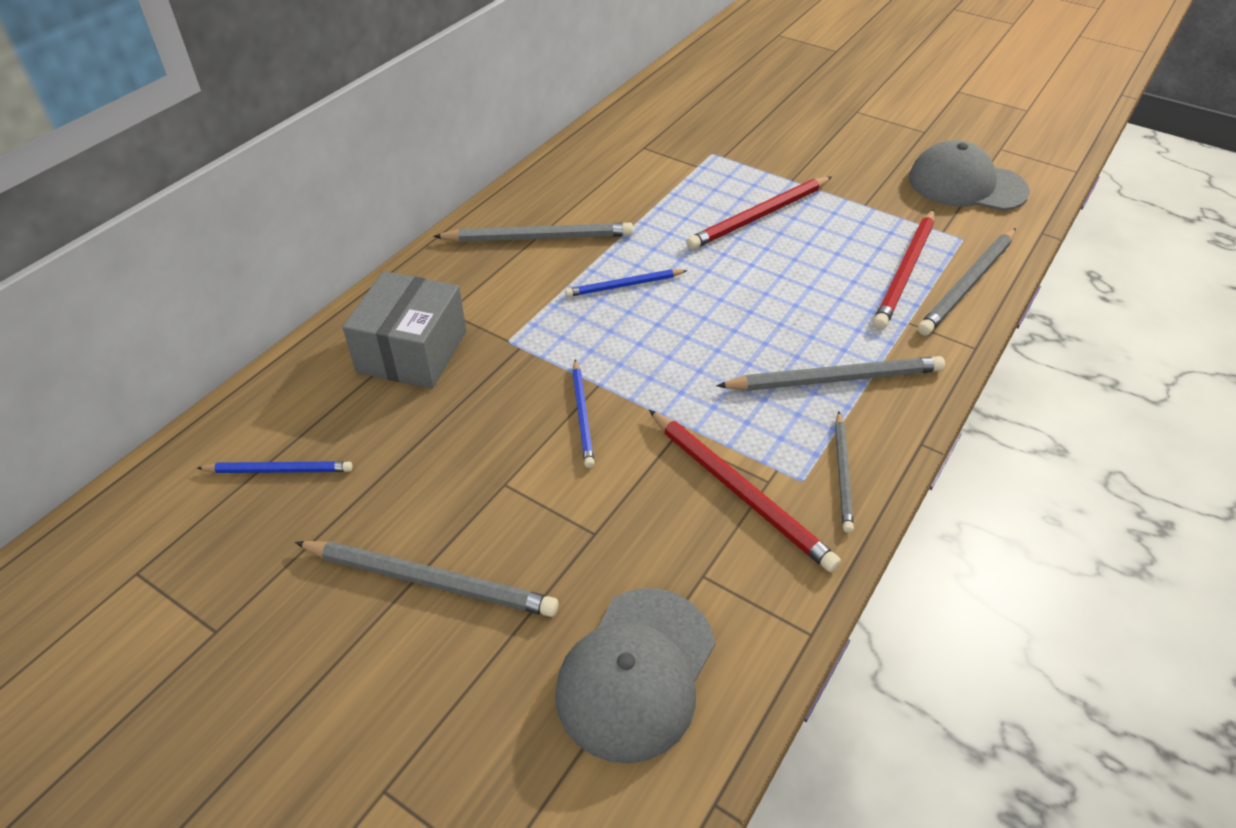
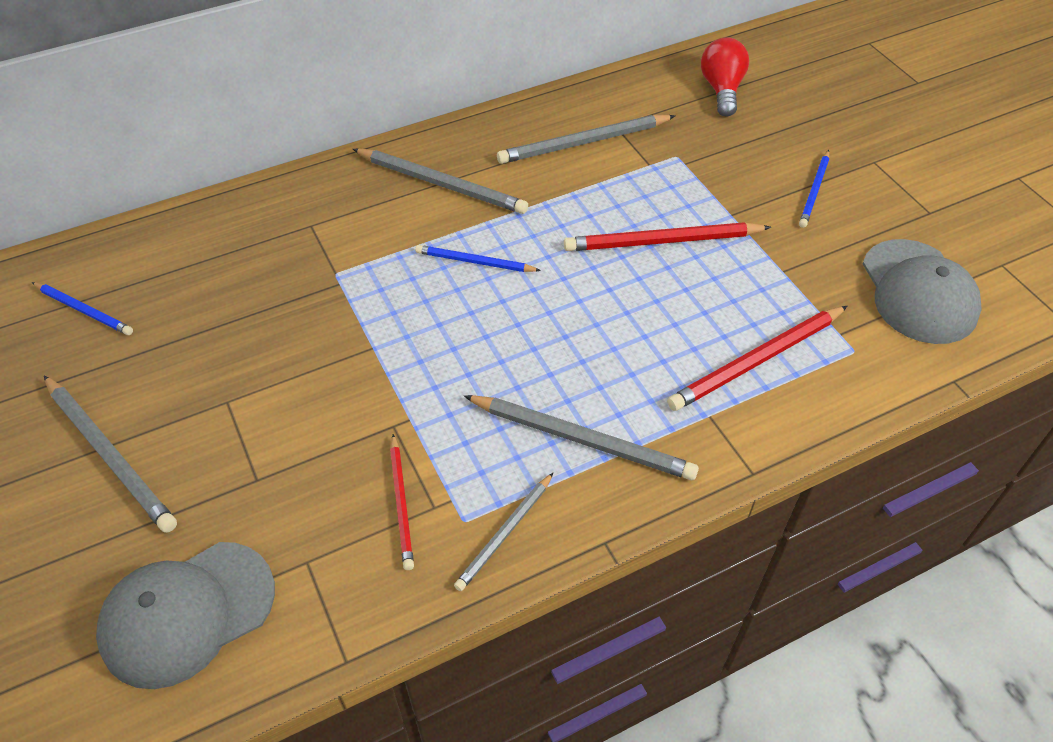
camera: 30 degrees right, 5 degrees up
(412, 351) = (254, 250): grey box -> none
(582, 415) = (335, 370): blue pencil -> blue pencil (814, 191)
(702, 97) = (722, 90): none -> red light bulb
(740, 491) = (401, 503): red pencil -> red pencil, size x0.60
(966, 185) = (918, 292): grey cap -> grey cap turned 150 degrees counterclockwise
(968, 284) = (811, 403): grey pencil -> grey pencil (584, 143)

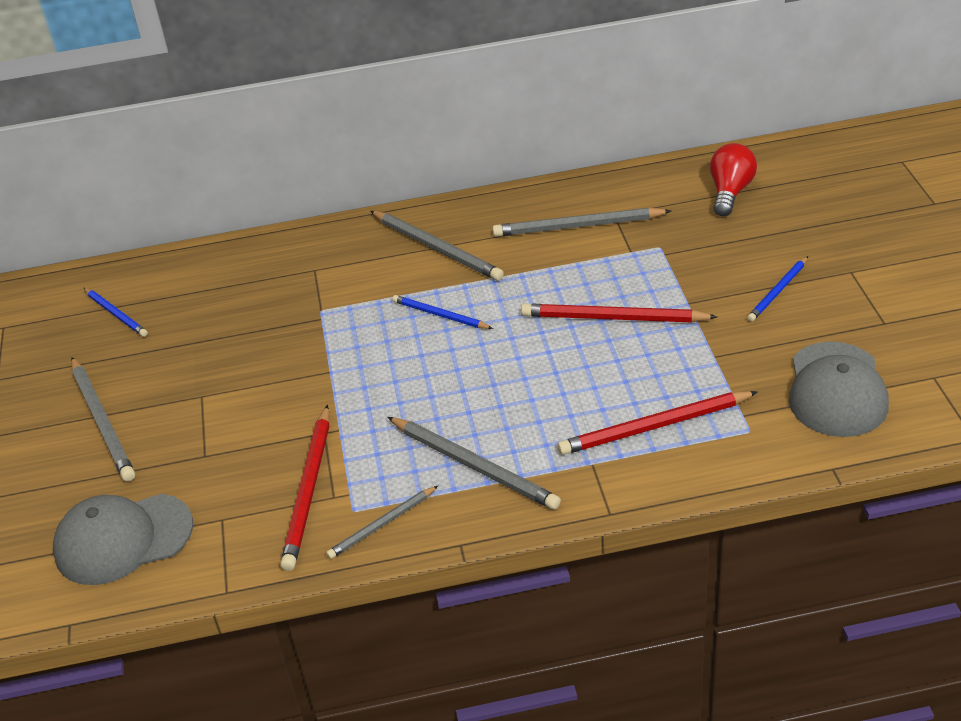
camera: 20 degrees right, 10 degrees down
(401, 503) = (309, 490): red pencil -> red pencil, size x1.66

